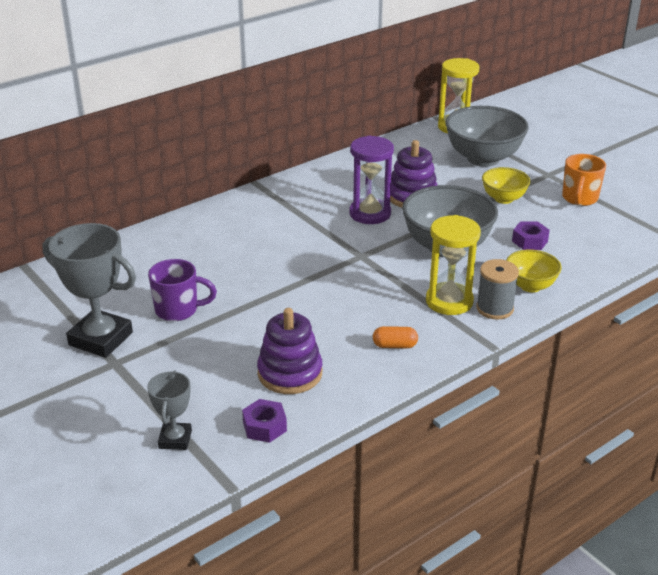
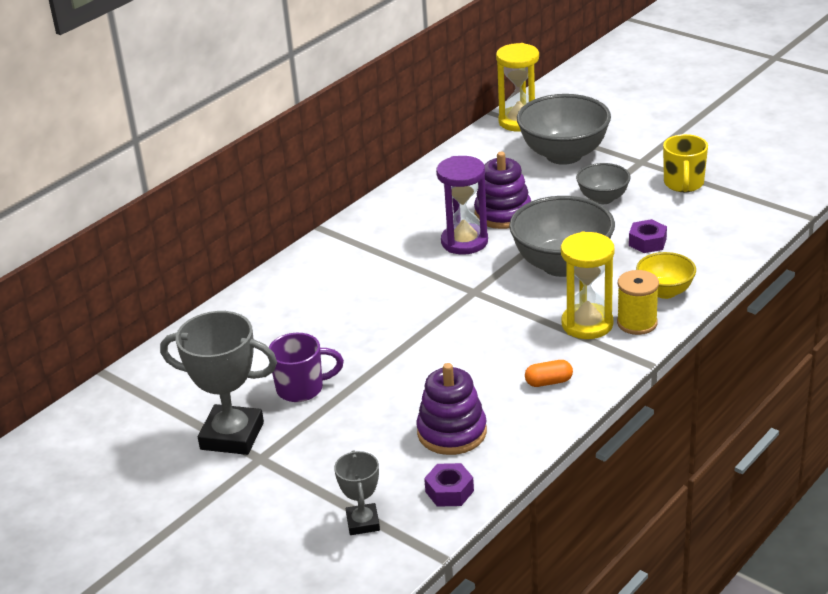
camera: 10 degrees left, 0 degrees up
(494, 308) = (637, 323): grey spool -> yellow spool
(503, 198) = (603, 198): yellow bowl -> grey bowl
(579, 199) = (683, 184): orange mug -> yellow mug

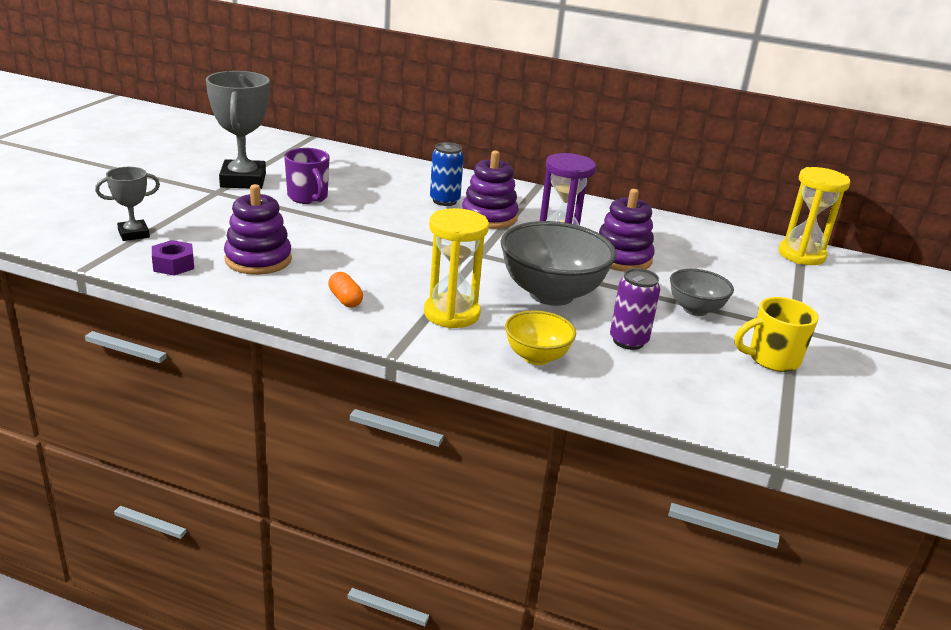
camera: 65 degrees right, 5 degrees down
(342, 295) = (444, 201): none -> blue can
(391, 272) = (489, 217): none -> purple stacking toy
(564, 155) = (761, 282): grey bowl -> none
(637, 323) = (467, 342): yellow spool -> none
(647, 242) = (628, 341): purple nut -> purple can

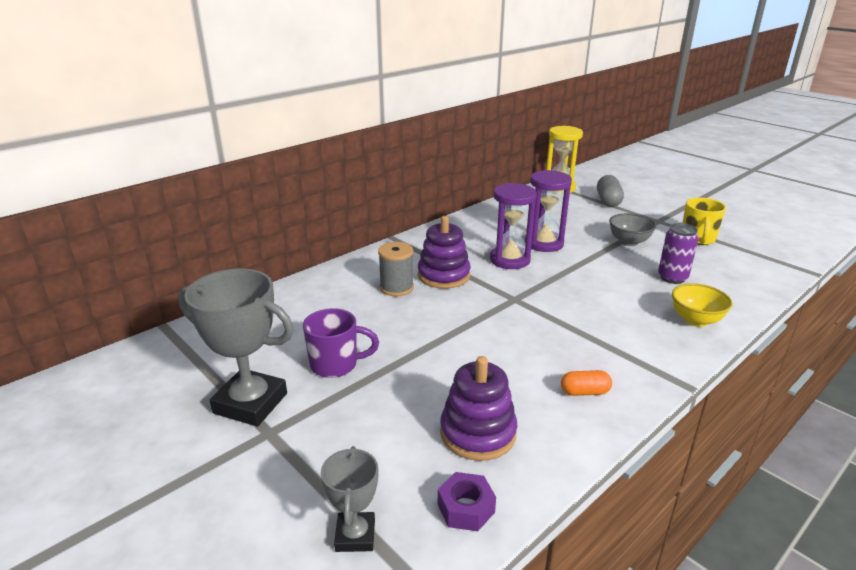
camera: 60 degrees left, 0 degrees up
(444, 201) = (396, 288): blue can -> grey spool
(451, 314) = (622, 340): yellow hourglass -> none
(551, 294) = (595, 287): grey bowl -> none
(621, 258) = (544, 243): purple stacking toy -> purple hourglass
(807, 290) = (608, 201): none -> grey capsule

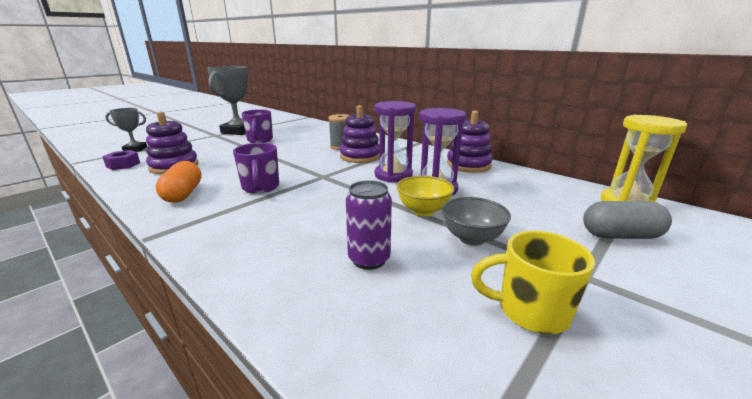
camera: 85 degrees right, 5 degrees down
(478, 222) = (468, 165): none -> purple stacking toy
(555, 337) = (260, 188): none -> purple mug
(584, 392) = (183, 194): orange capsule -> orange capsule, size x1.58
(695, 320) = (258, 261): yellow bowl -> yellow bowl (423, 211)

